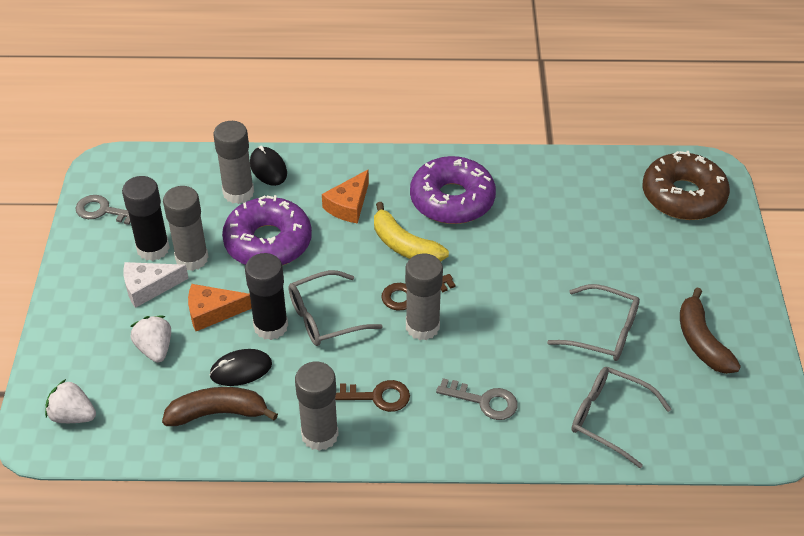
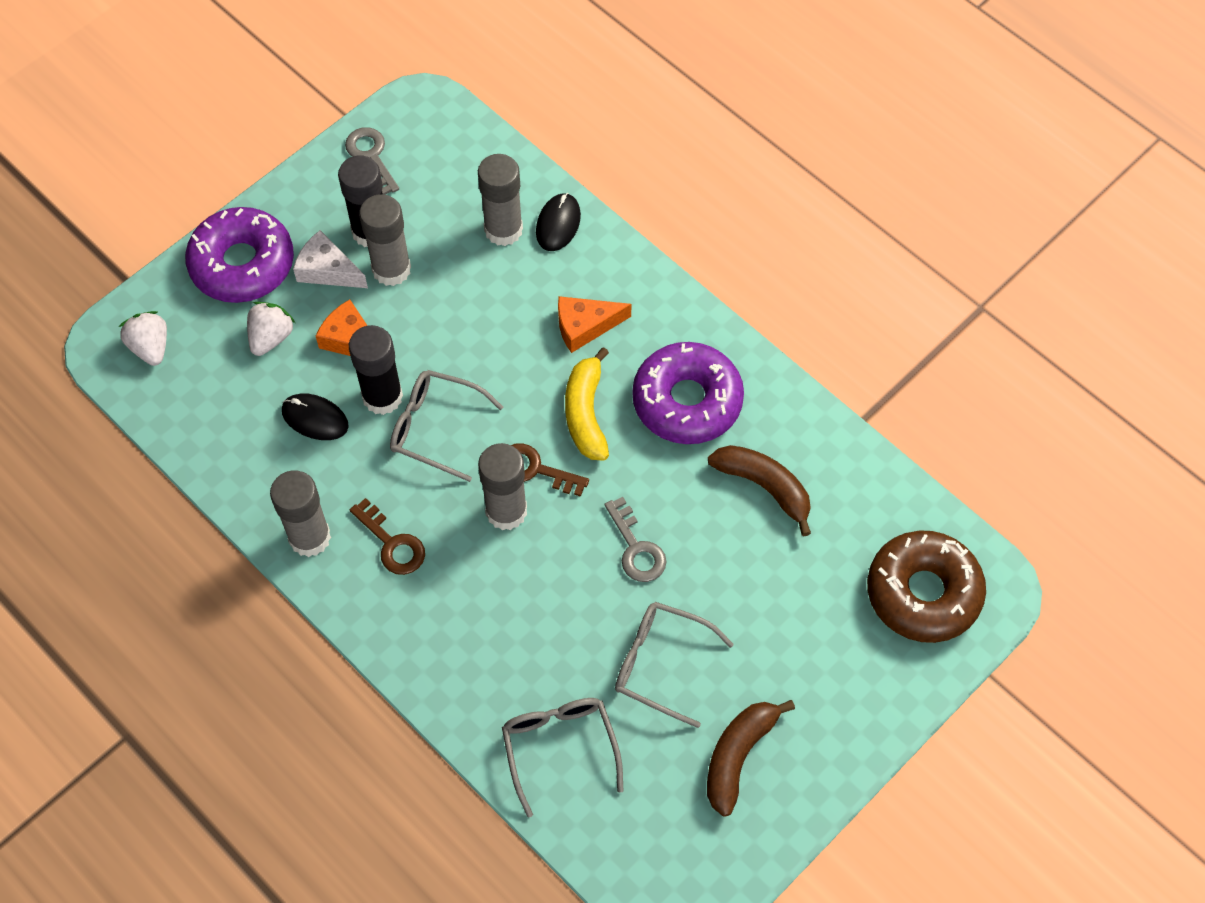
camera: 45 degrees right, 15 degrees up
(218, 413) = (255, 444): brown banana -> brown banana (764, 487)
(268, 242) = (472, 307): purple donut -> purple donut (242, 264)
(484, 401) = (474, 631): grey key -> grey key (636, 548)
(604, 332) = (659, 663): grey glasses -> grey glasses turned 135 degrees clockwise

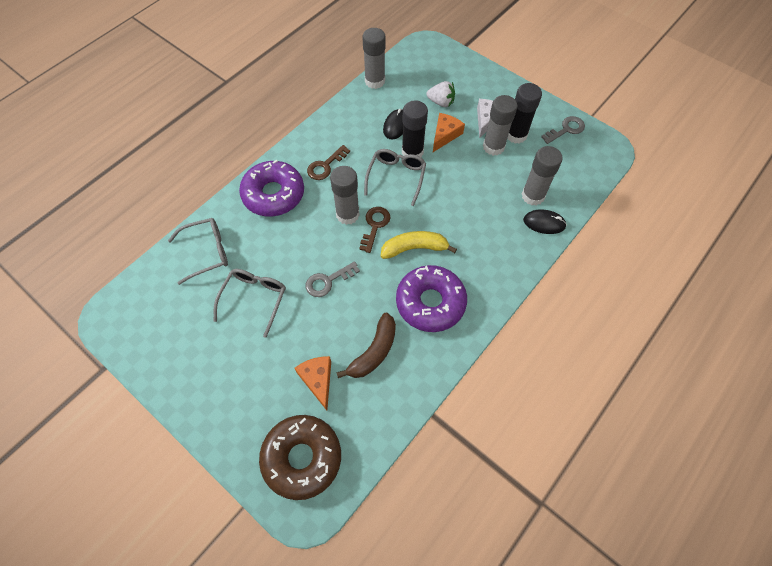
camera: 85 degrees right, 0 degrees up
(150, 347) = (427, 59): white strawberry -> none
(242, 264) = (483, 85): purple donut -> purple donut (273, 194)
(310, 537) = (327, 132): grey glue stick -> grey glue stick (375, 81)
(585, 326) = (474, 243): orange cheese -> orange cheese (318, 380)
(738, 756) = (195, 344): brown banana -> none

